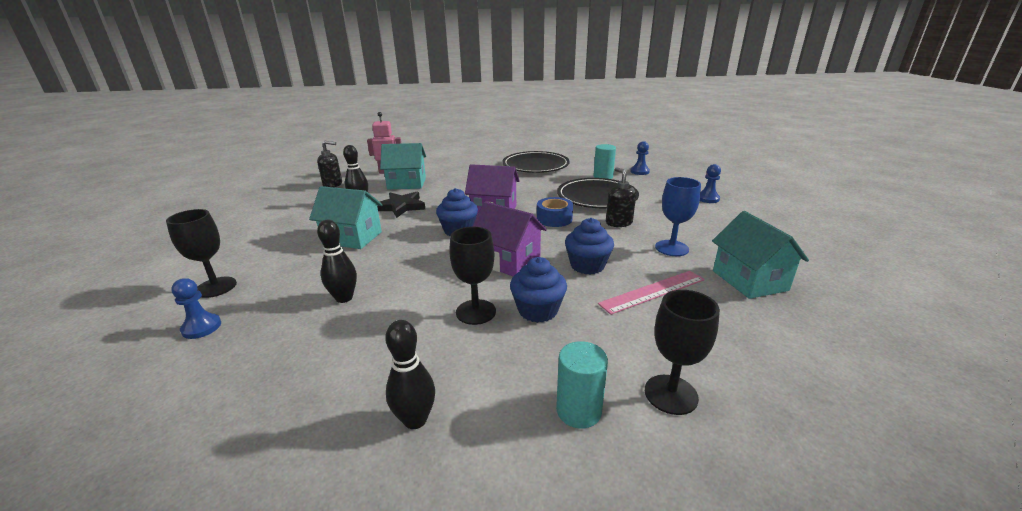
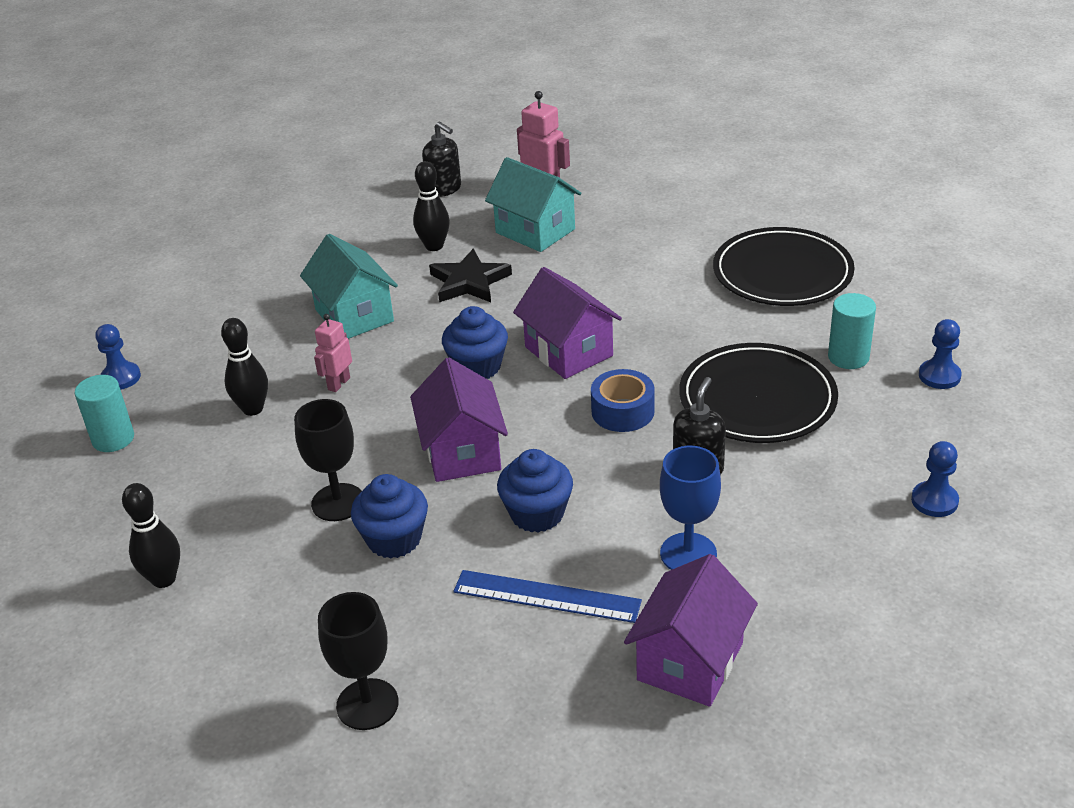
camera: 45 degrees right, 10 degrees up
(216, 287) = (172, 327): black goblet -> none
(388, 265) = (338, 384): none -> pink robot
(578, 411) = (277, 660): turquoise cylinder -> turquoise cylinder (113, 439)
(653, 291) = (546, 596): pink ruler -> blue ruler
(749, 280) = (690, 661): turquoise house -> purple house

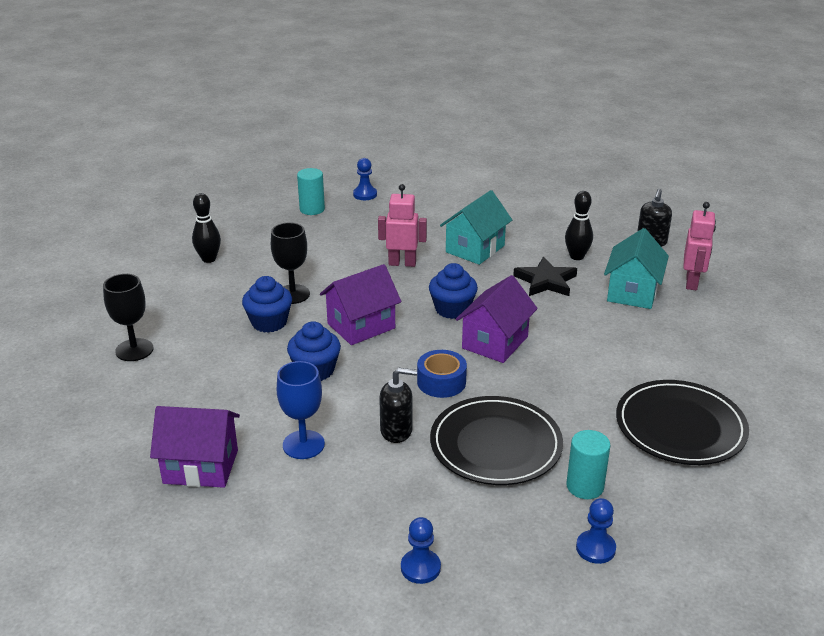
camera: 65 degrees right, 5 degrees down
(253, 409) = (361, 242): black bowling pin -> none
(338, 384) = (402, 263): pink robot -> pink robot, size x1.51
(546, 596) = (240, 392): blue ruler -> none

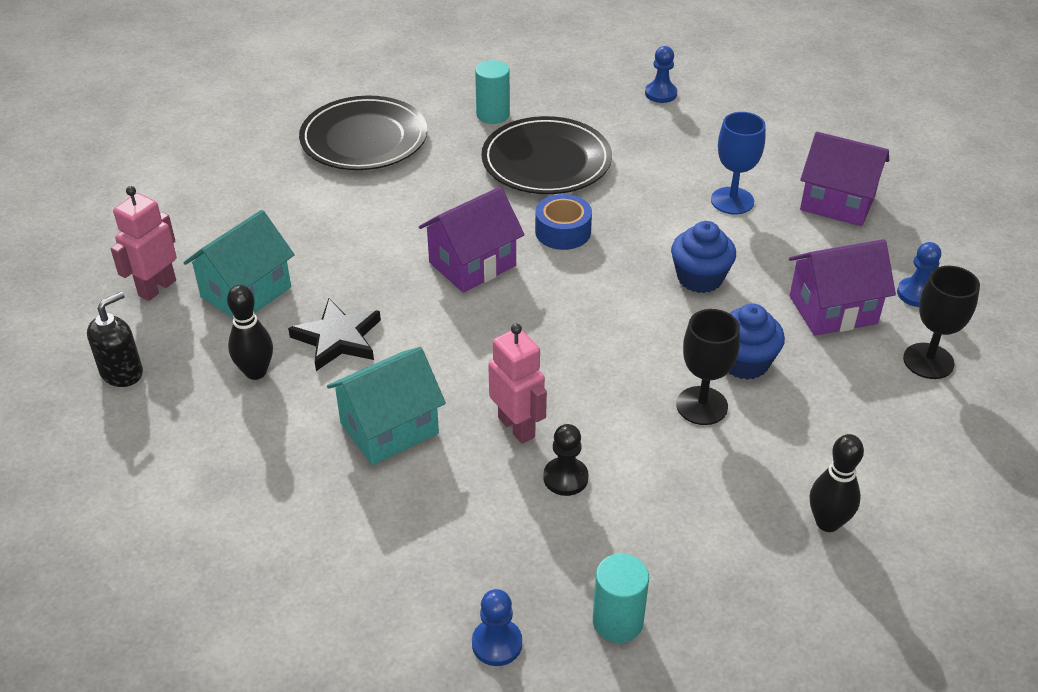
camera: 160 degrees left, 10 degrees up
(361, 326) = (623, 327): purple house -> purple house (833, 310)
(362, 249) = (565, 478): none -> black pawn
(396, 431) = (634, 193): black soap dispenser -> none
(402, 263) = (517, 427): pink robot -> pink robot turned 150 degrees counterclockwise
(452, 309) = (493, 324): blue cupcake -> none
(595, 548) = (519, 78): blue pawn -> blue pawn (916, 294)

